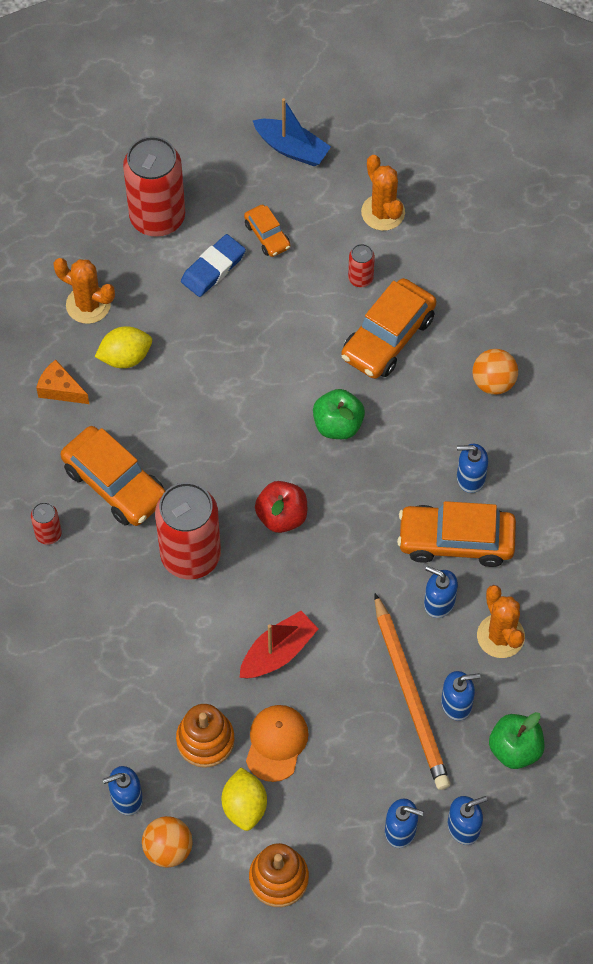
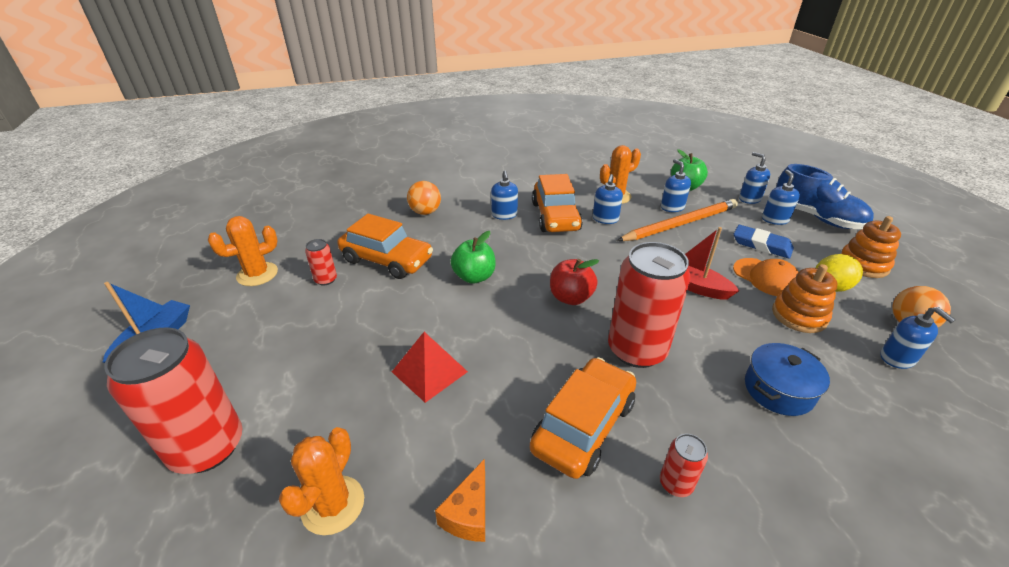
camera: 100 degrees left, 25 degrees down
(115, 660) = (778, 390): none -> blue pot
(125, 357) = (414, 446): yellow lemon -> none
(202, 372) = (429, 371): none -> red pyramid
(213, 268) = (296, 381): blue eraser -> blue eraser (761, 245)
(267, 235) = (263, 344): orange car -> none
(276, 743) = (766, 277): orange cap -> orange cap turned 135 degrees counterclockwise
(396, 893) = (816, 217): none -> blue shoe

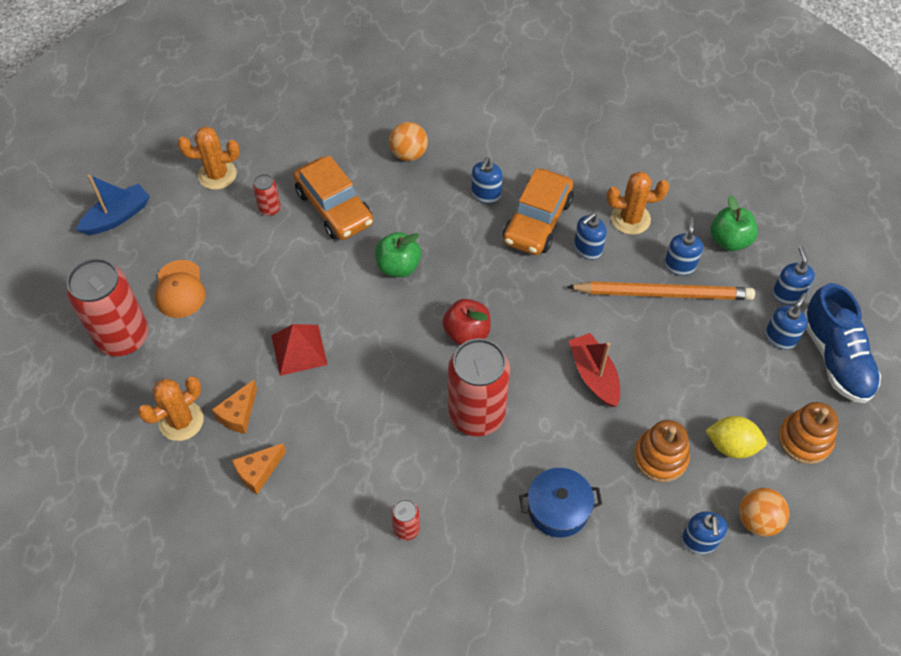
camera: 30 degrees right, 20 degrees up
(403, 462) = (238, 414): none -> orange cheese
(583, 425) = (379, 454): orange car -> none
(761, 245) = (722, 363): blue eraser -> none
(766, 277) = (678, 403): orange cap -> orange cap (180, 289)

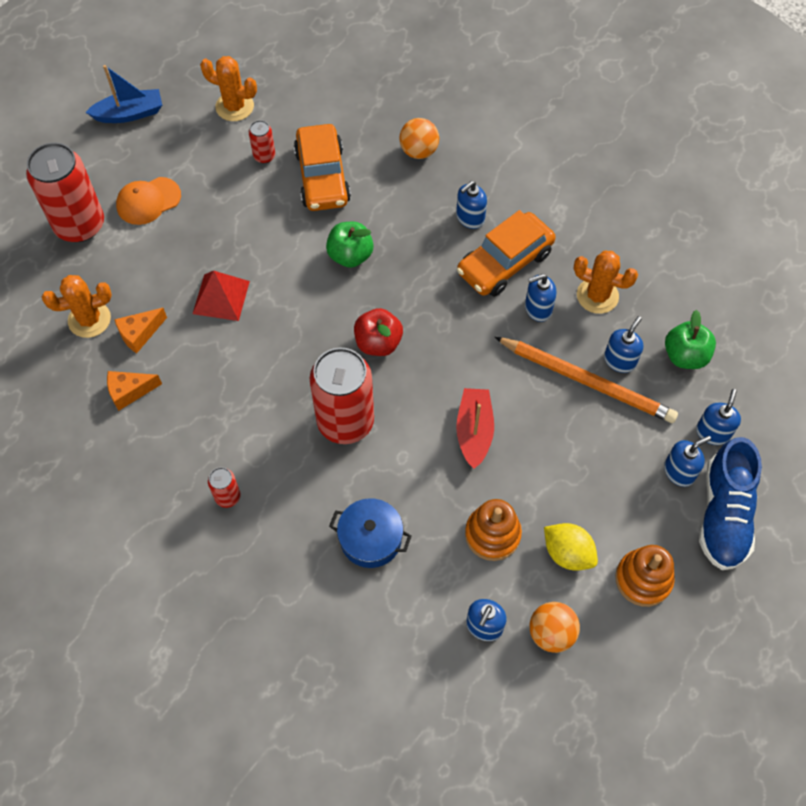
camera: 25 degrees right, 5 degrees up
(180, 289) = (148, 201): orange cap -> orange cap turned 45 degrees clockwise

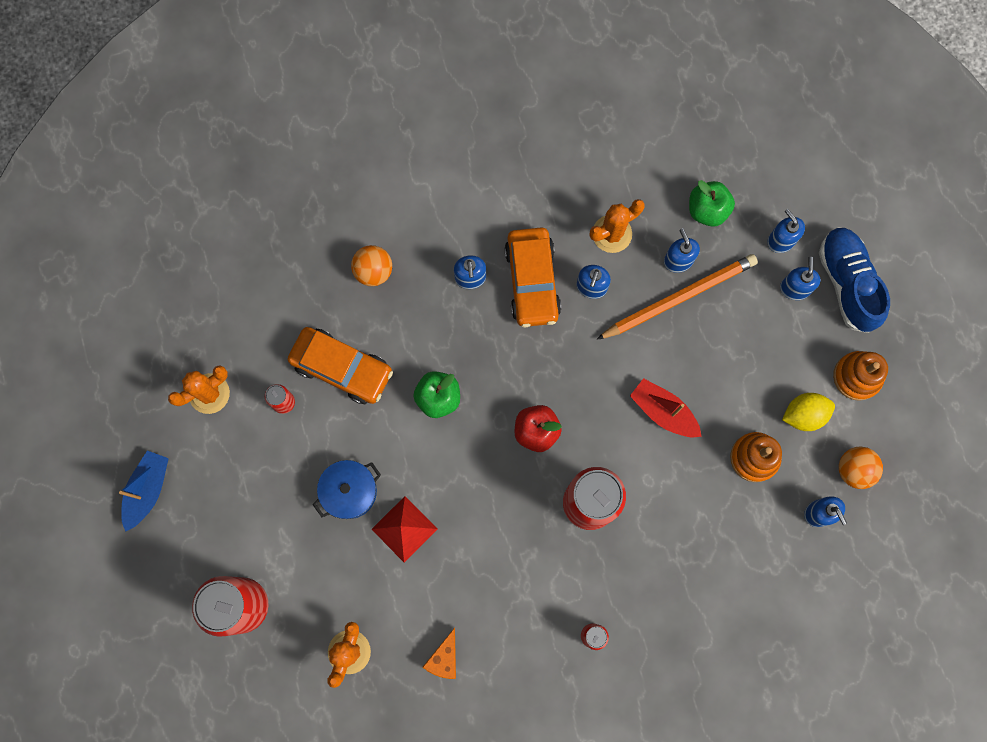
camera: 55 degrees left, 15 degrees up
(139, 334) = (393, 617): orange cheese -> none
(148, 201) = (259, 531): orange cap -> none
(370, 539) = (699, 549): blue pot -> blue pot (349, 491)
(723, 514) = (847, 283): blue shoe -> blue shoe turned 150 degrees counterclockwise

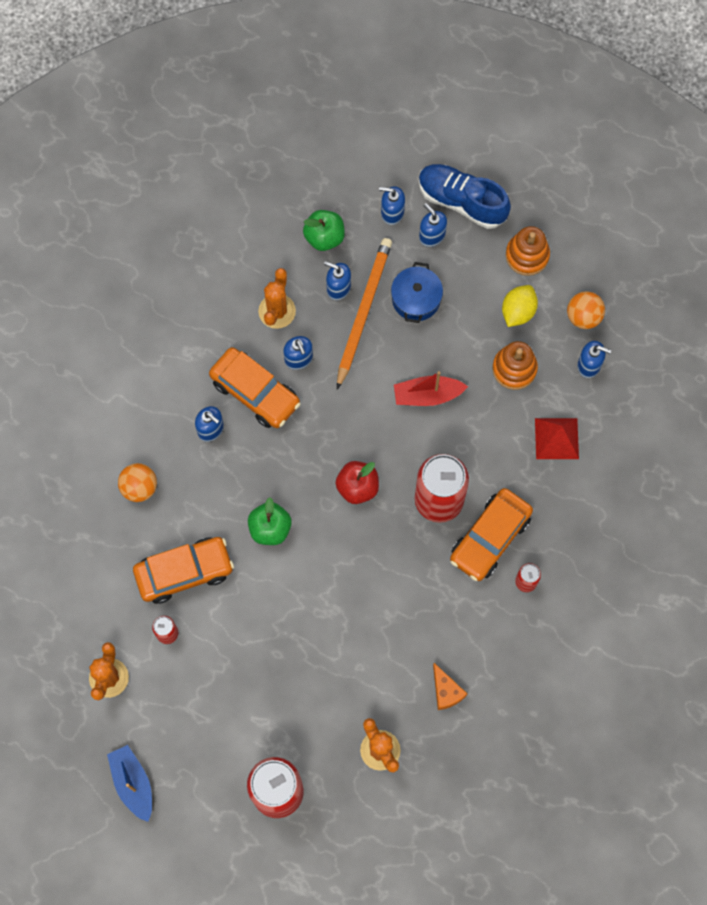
camera: 45 degrees left, 5 degrees down
(349, 491) = (273, 647): blue pot -> blue pot (416, 299)
(404, 529) = (335, 635): red pyramid -> red pyramid (556, 438)
(599, 573) = (490, 538): none -> orange car

